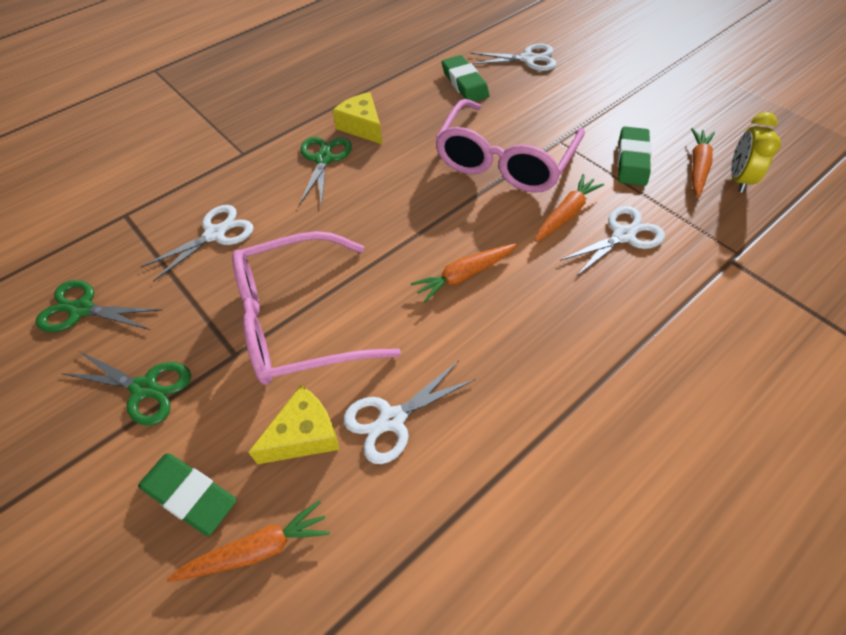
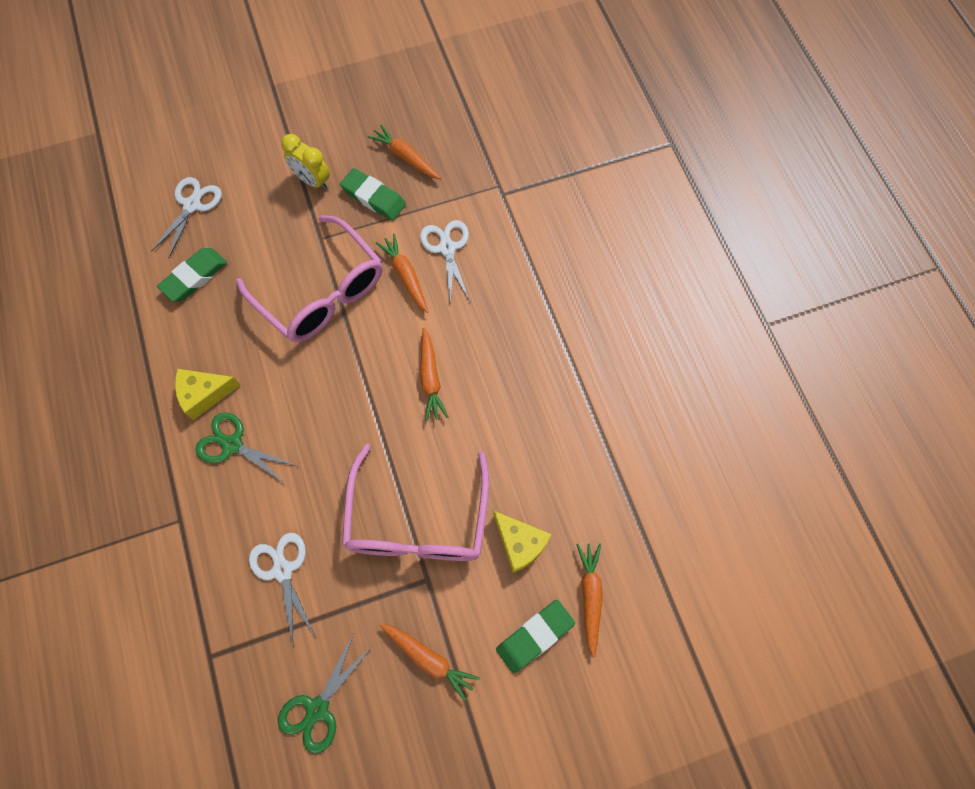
camera: 70 degrees left, 15 degrees up
(145, 388) = (429, 659): green scissors -> orange carrot
(304, 435) = (520, 543): yellow cheese -> yellow cheese turned 150 degrees clockwise
(392, 419) = (532, 478): white scissors -> none
(464, 83) = (194, 277): green eraser -> green eraser turned 45 degrees counterclockwise
(738, 179) = (432, 139): yellow clock -> yellow clock (312, 180)

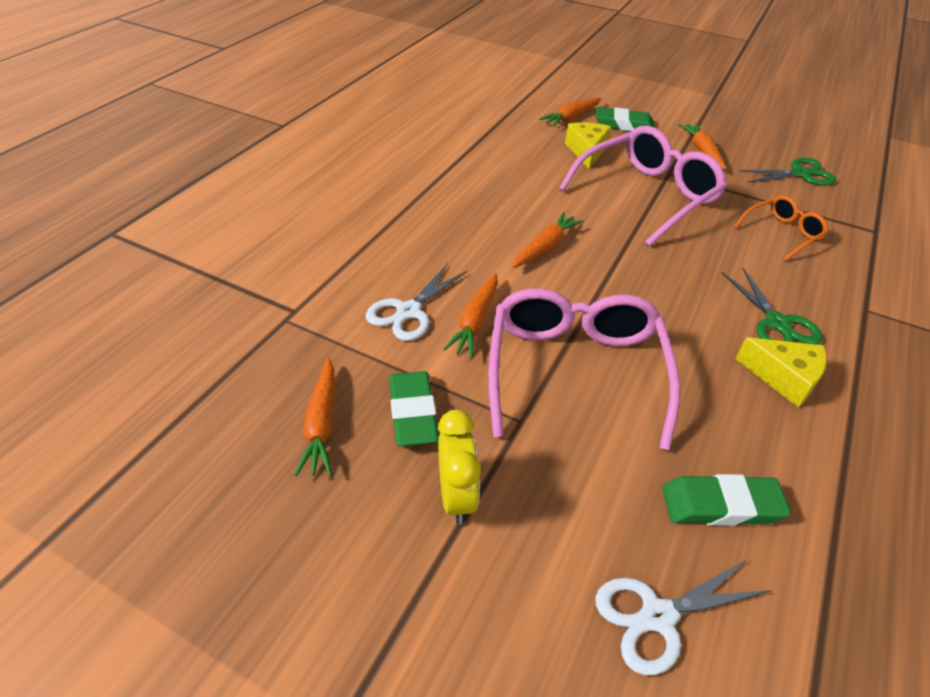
camera: 135 degrees left, 25 degrees down
(282, 570) = (781, 233): white scissors -> orange glasses

